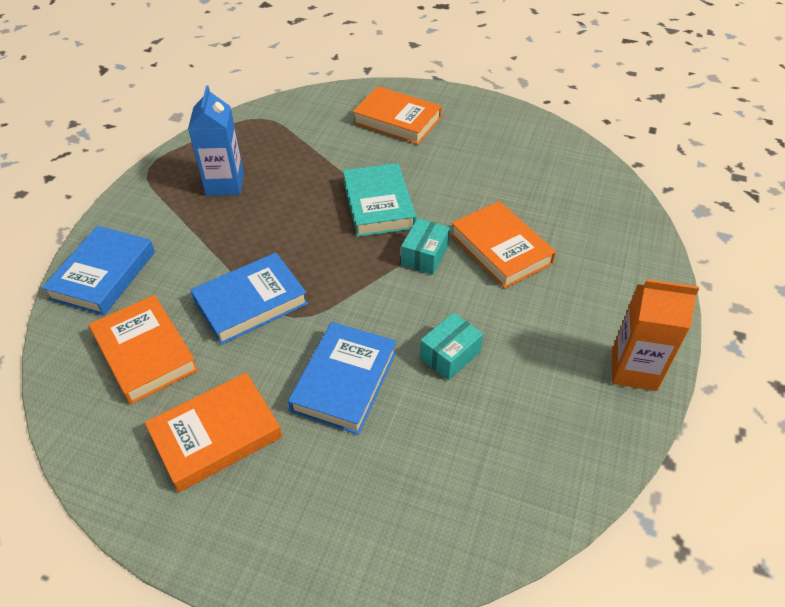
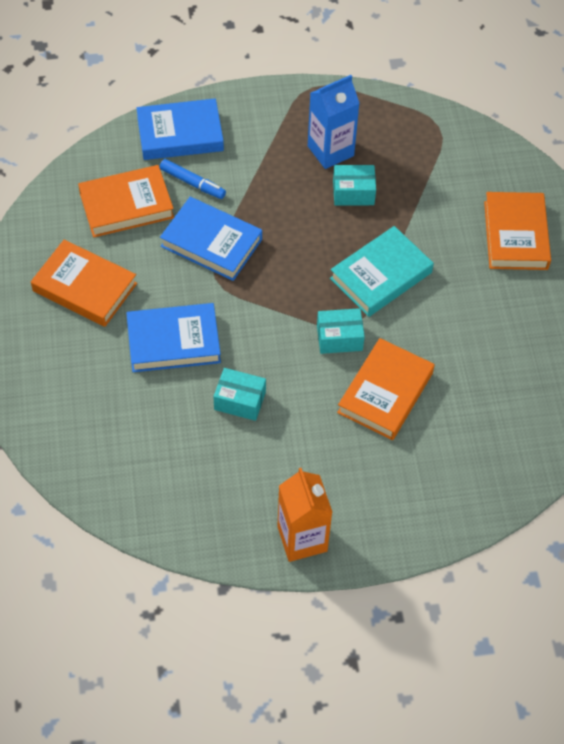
camera: 60 degrees right, 10 degrees up
(145, 353) = (126, 205): orange book -> orange book turned 45 degrees clockwise
(169, 289) = (192, 183): none -> blue marker
(280, 188) = (353, 193): none -> turquoise box

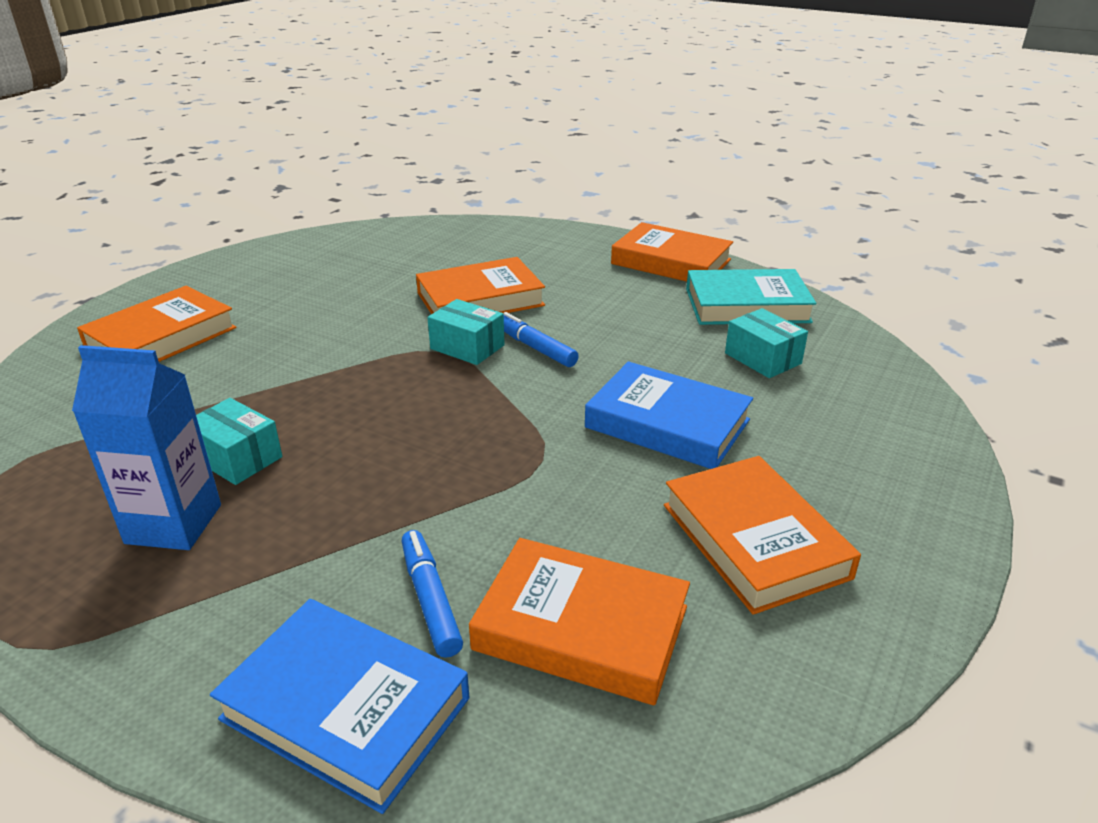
camera: 140 degrees left, 25 degrees down
(211, 243) = (500, 499): blue book -> none
(240, 401) = (636, 349): turquoise box -> turquoise box (762, 358)
(300, 363) = (535, 348): none -> blue marker
(302, 539) = (671, 262): orange carton -> orange book
(381, 275) = (346, 371): turquoise book -> turquoise book (747, 305)

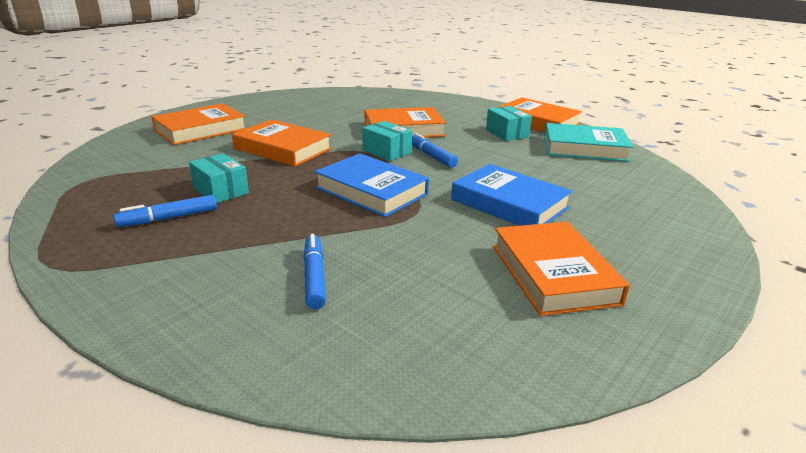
camera: 10 degrees right, 5 degrees down
(174, 524) = (168, 218): blue carton -> blue marker
(345, 709) = (235, 328): blue book -> blue book (371, 191)
(581, 628) = (412, 306): orange book -> orange book (283, 149)
(762, 358) = (588, 176): turquoise box -> turquoise box (507, 133)

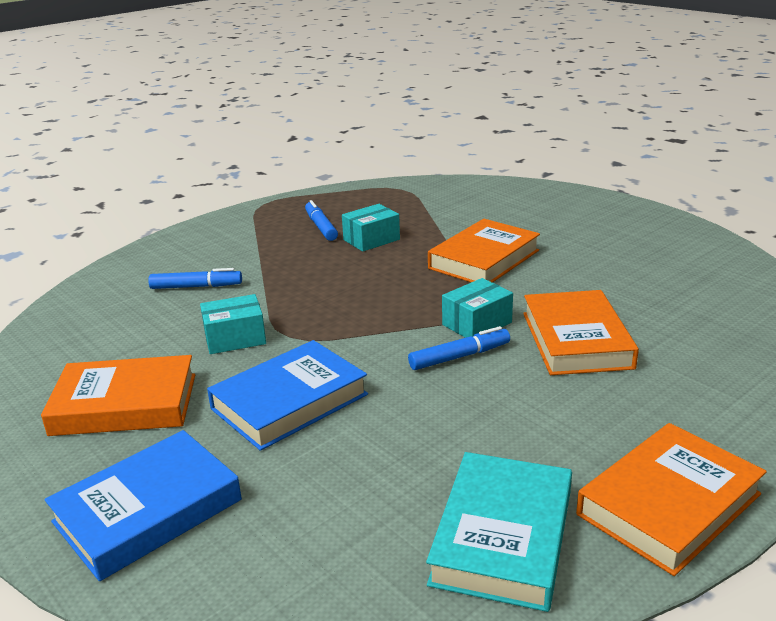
camera: 100 degrees right, 0 degrees up
(200, 130) = (543, 214): orange book -> none
(371, 191) = (352, 311): blue book -> blue book (147, 511)
(507, 133) = (579, 446): turquoise box -> turquoise box (235, 338)

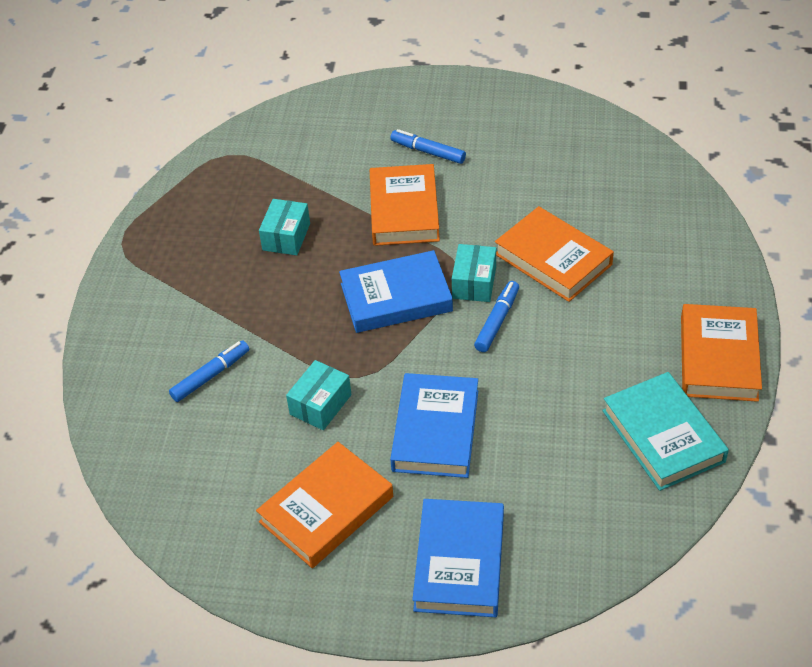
camera: 40 degrees left, 20 degrees up
(321, 227) = (220, 245): blue marker -> blue marker (428, 152)
(397, 304) = (396, 297): none -> blue book

